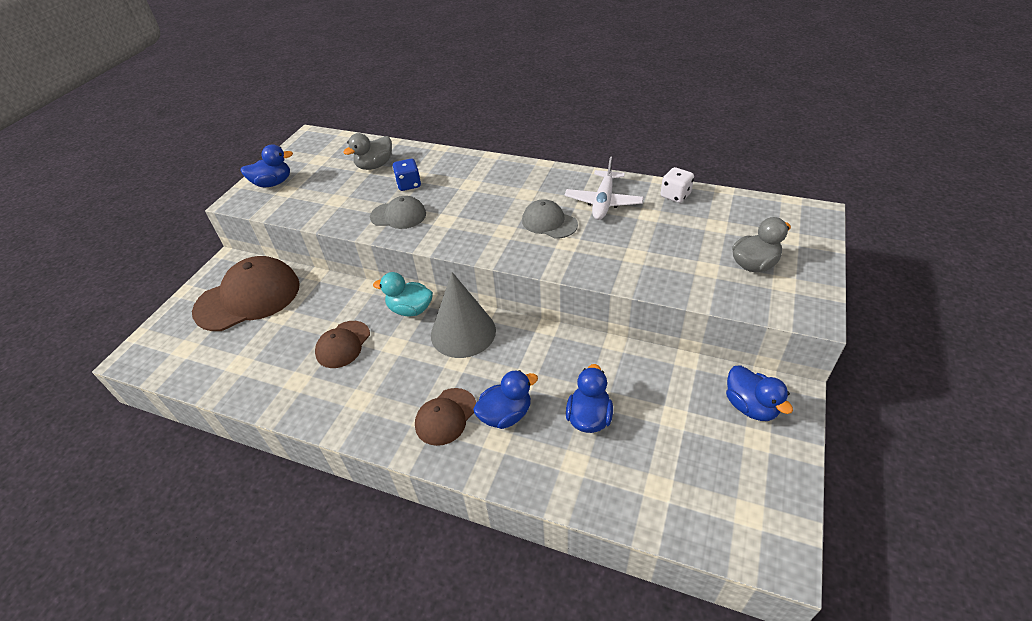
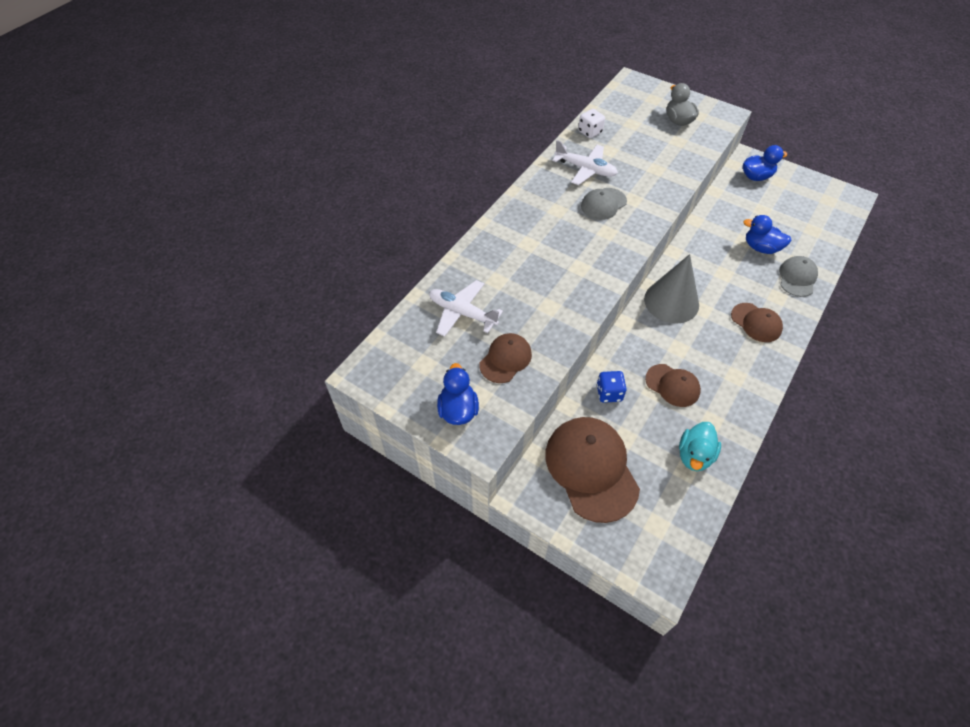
camera: 80 degrees left, 10 degrees up
(324, 196) = (505, 359): none -> brown cap
(375, 165) = (462, 313): grey duck -> white plane
(398, 215) = (561, 300): grey cap -> grey cap (797, 278)
(409, 184) = (511, 288): blue dice -> blue dice (609, 393)
(410, 309) = (637, 334): turquoise duck -> turquoise duck (694, 455)
(505, 415) = (756, 289): blue duck -> none

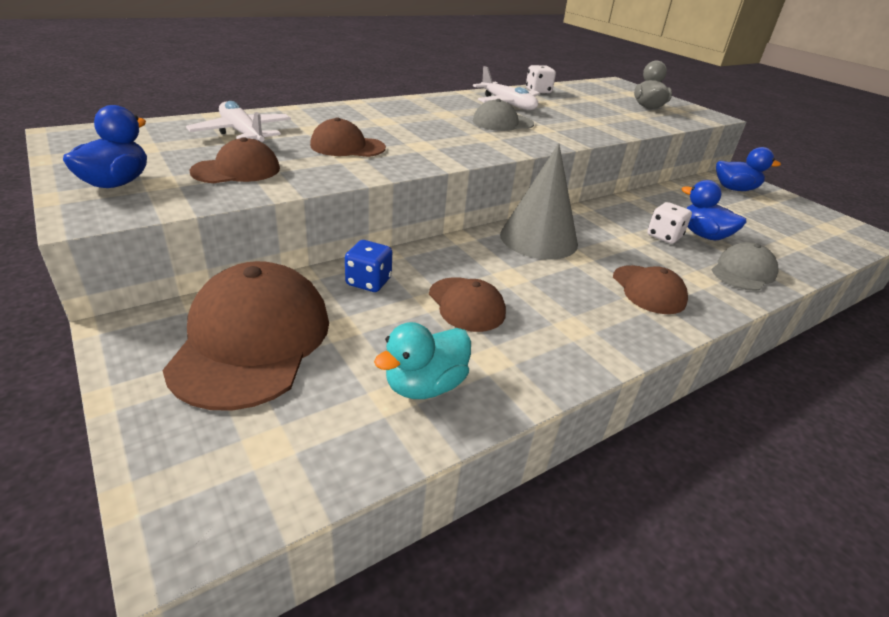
camera: 20 degrees right, 20 degrees down
(539, 294) = (347, 146): none -> brown cap
(739, 261) = (664, 236): none -> white dice

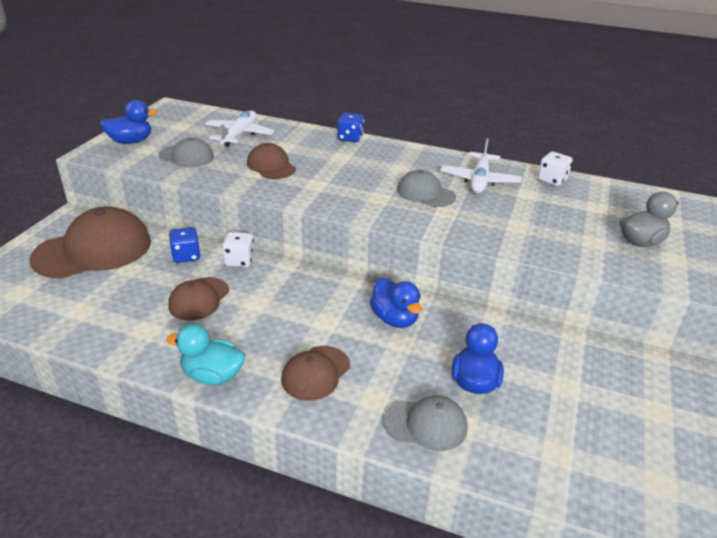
camera: 55 degrees right, 0 degrees up
(236, 170) = (186, 156): brown cap -> grey cap
(353, 106) = (350, 138): none -> blue dice
(425, 385) = (99, 317): turquoise duck -> turquoise duck (212, 376)
(538, 239) = (331, 295): grey cone -> none
(664, 236) = (433, 357): white dice -> white dice (239, 261)
(734, 189) = (646, 380): blue duck -> blue duck (394, 319)

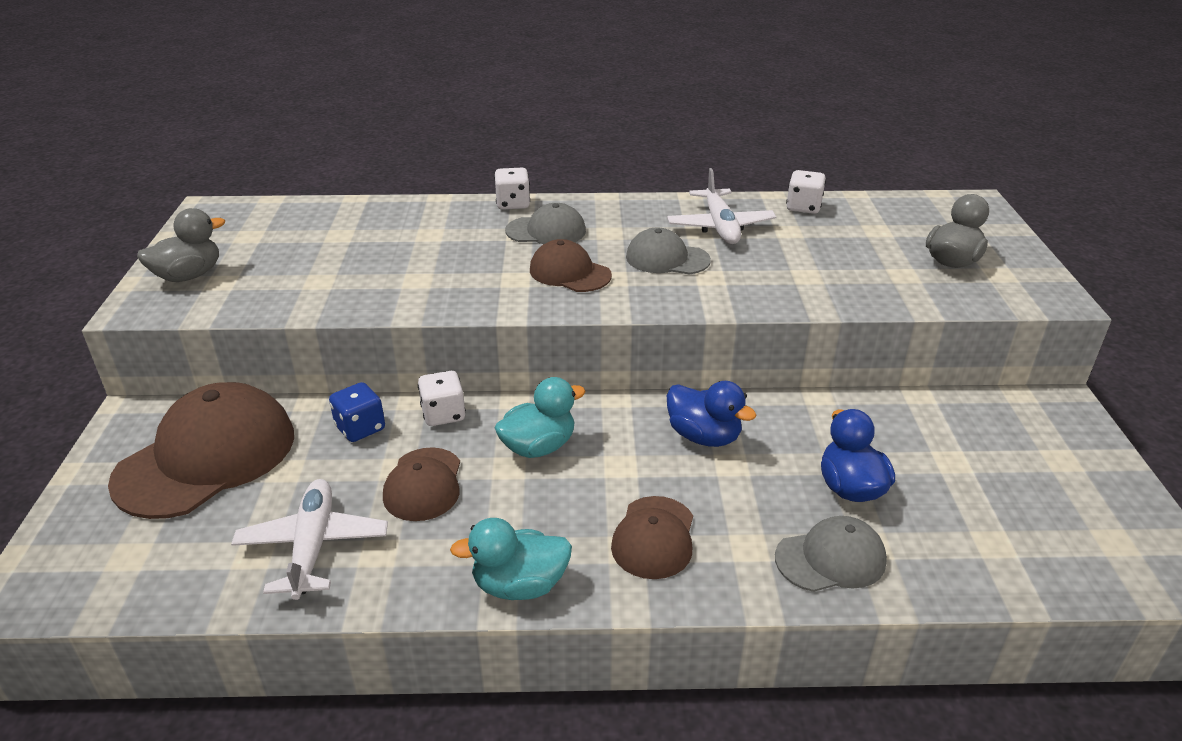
camera: 20 degrees left, 0 degrees up
(131, 142) = (188, 276): blue duck -> grey duck
(186, 156) = (295, 279): grey cap -> grey cap (546, 231)
(239, 135) = (351, 231): white plane -> white plane (313, 546)
(271, 166) = (433, 266): brown cap -> brown cap (569, 273)
(283, 296) = (538, 447): none -> turquoise duck
(350, 138) = (513, 204): blue dice -> white dice

